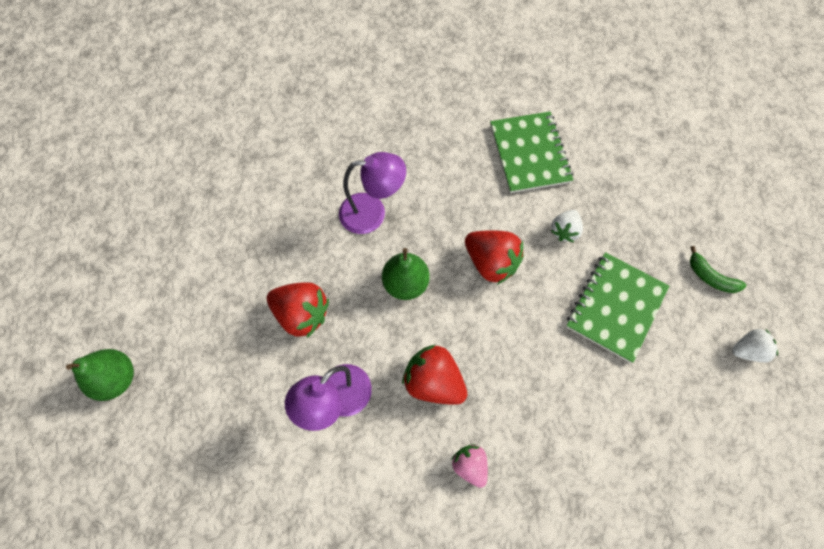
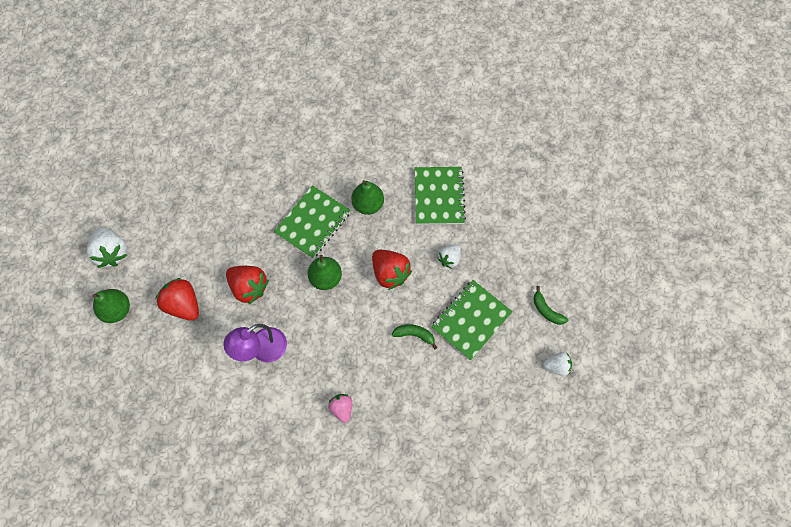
camera: 10 degrees right, 0 degrees up
(99, 298) = (112, 253): none -> white strawberry
(372, 213) = (313, 223): purple lamp -> green notebook
(433, 381) = (330, 349): red strawberry -> red strawberry (183, 304)
(440, 178) = (368, 204): none -> green pear
(545, 340) = (414, 335): none -> green banana

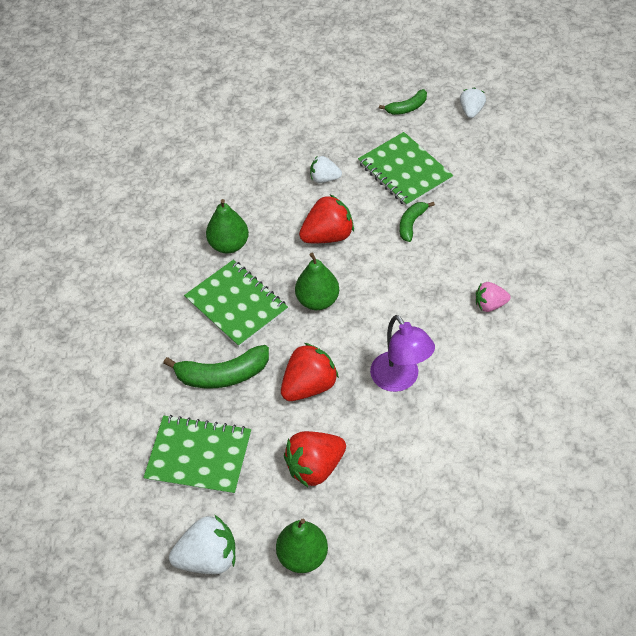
camera: 75 degrees left, 15 degrees down
(251, 228) = (222, 375): none -> green banana
(439, 196) = (241, 175): green notebook -> green notebook (199, 456)
(449, 259) = (324, 178): white strawberry -> white strawberry turned 135 degrees clockwise

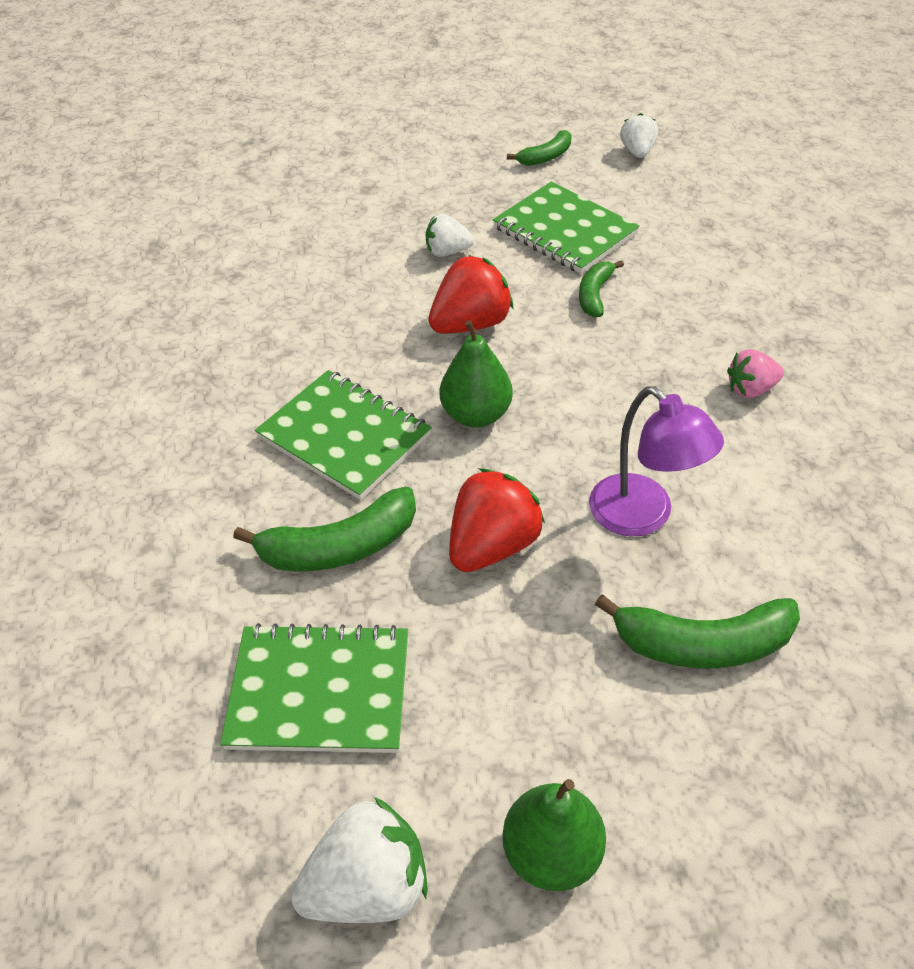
camera: 10 degrees left, 5 degrees down
(229, 245) = (317, 353): green pear -> none
(315, 467) = (535, 681): red strawberry -> none
(412, 459) = (703, 644): none -> green banana

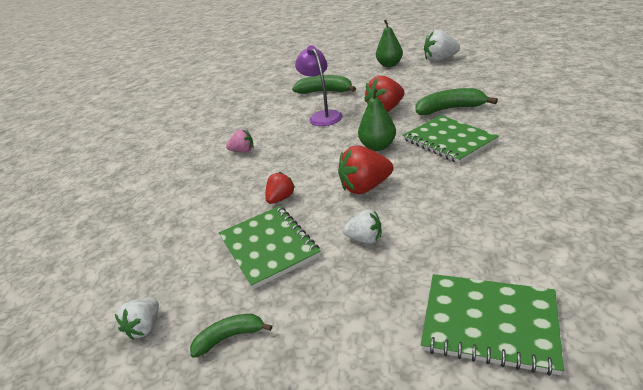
camera: 160 degrees left, 15 degrees down
(319, 691) = (456, 82): green notebook -> green notebook (489, 323)
(595, 295) = (281, 198): green banana -> red strawberry

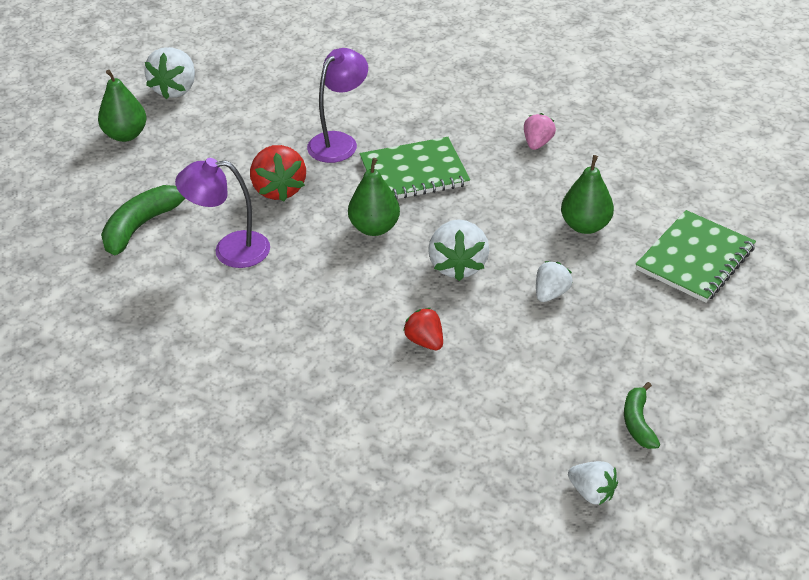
camera: 75 degrees left, 10 degrees up
(243, 151) = (257, 357): pink strawberry -> pink strawberry (537, 143)
(269, 247) = (516, 370): green notebook -> none
(365, 187) = (458, 265): red strawberry -> white strawberry
(450, 109) = (339, 142): green banana -> purple lamp
(468, 233) = (585, 226): none -> green pear

